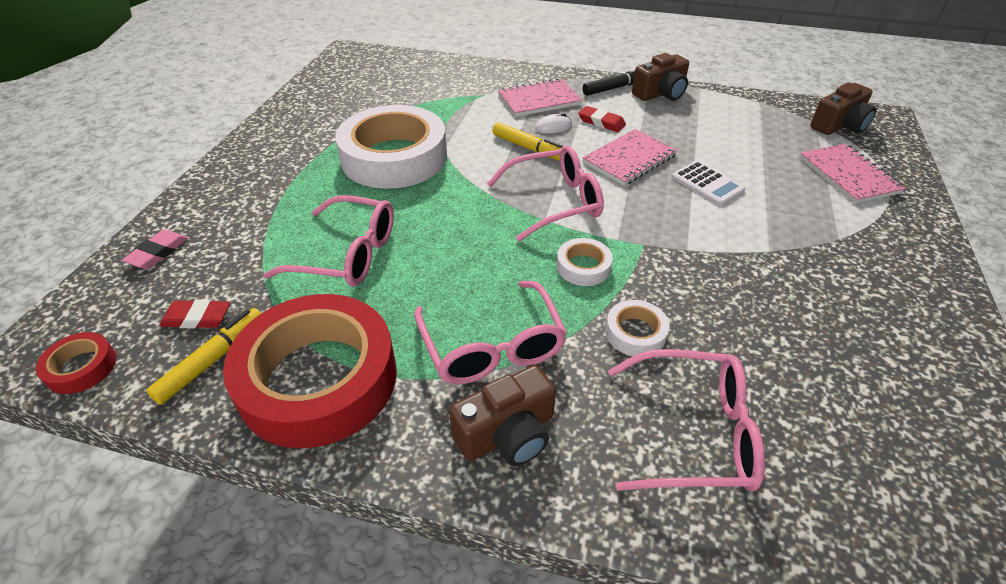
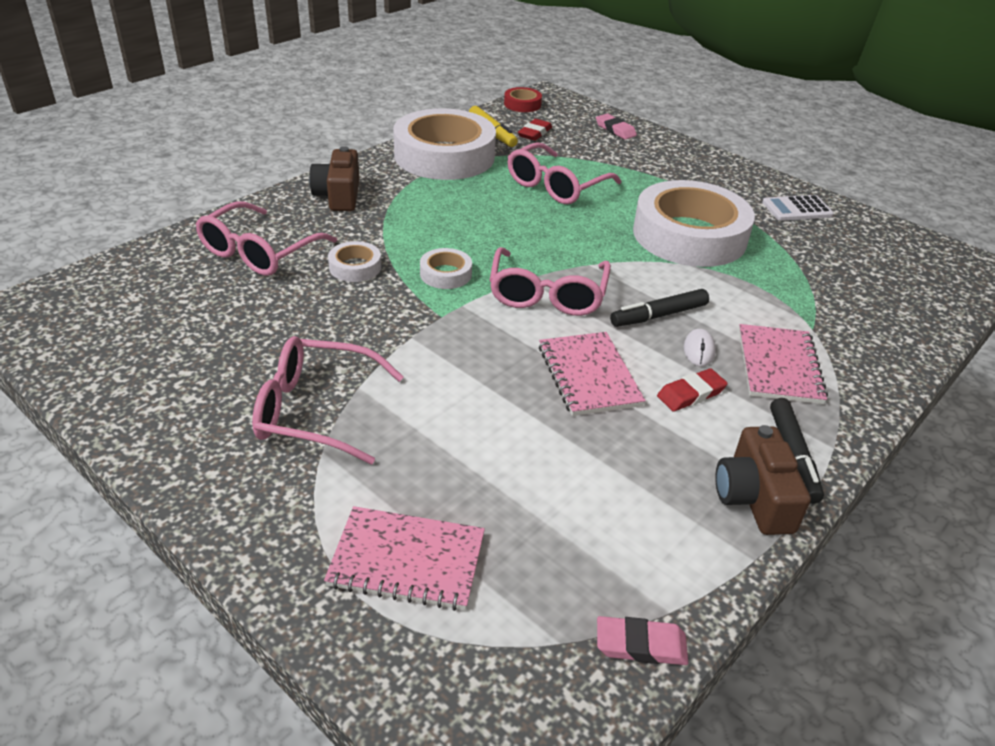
camera: 115 degrees right, 5 degrees down
(318, 379) = (444, 156): red tape -> white tape
(492, 346) = (408, 211): pink glasses -> pink glasses (315, 410)
(529, 148) = (658, 315): yellow marker -> black marker
(707, 184) = (496, 410): white calculator -> white calculator (797, 209)
(785, 105) = (640, 645): none -> pink eraser
(839, 125) = (531, 672): brown camera -> none

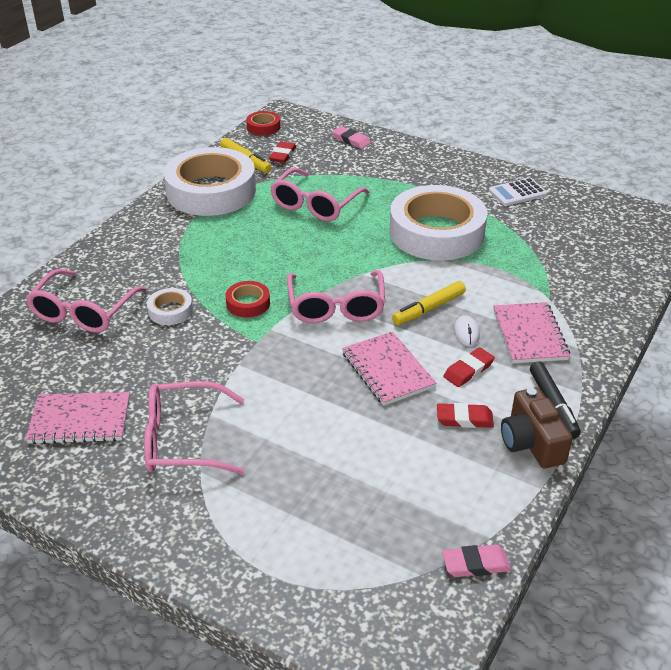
camera: 10 degrees left, 0 degrees up
(339, 195) = (132, 246): brown camera -> none
(407, 560) = (293, 540): pink notebook -> pink notebook (80, 420)
(445, 274) = (248, 303): white tape -> red tape
(658, 315) = (429, 309): black marker -> yellow marker
(671, 451) = (464, 419): none -> red eraser

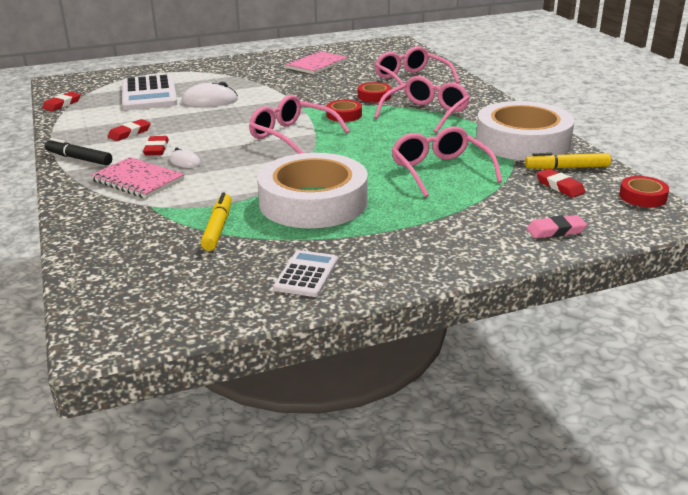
camera: 130 degrees right, 10 degrees down
(170, 311) = (374, 96): white tape -> red tape
(183, 440) = (260, 77): pink glasses -> pink glasses (426, 113)
(311, 425) = (210, 101): none -> white mouse
(349, 502) = (149, 94): none -> white calculator
(387, 370) = (206, 129): pink notebook -> none
(429, 309) = (231, 160): yellow marker -> yellow marker (218, 228)
(475, 564) = (62, 104): pink eraser -> red eraser
(531, 442) = (76, 141): brown camera -> none

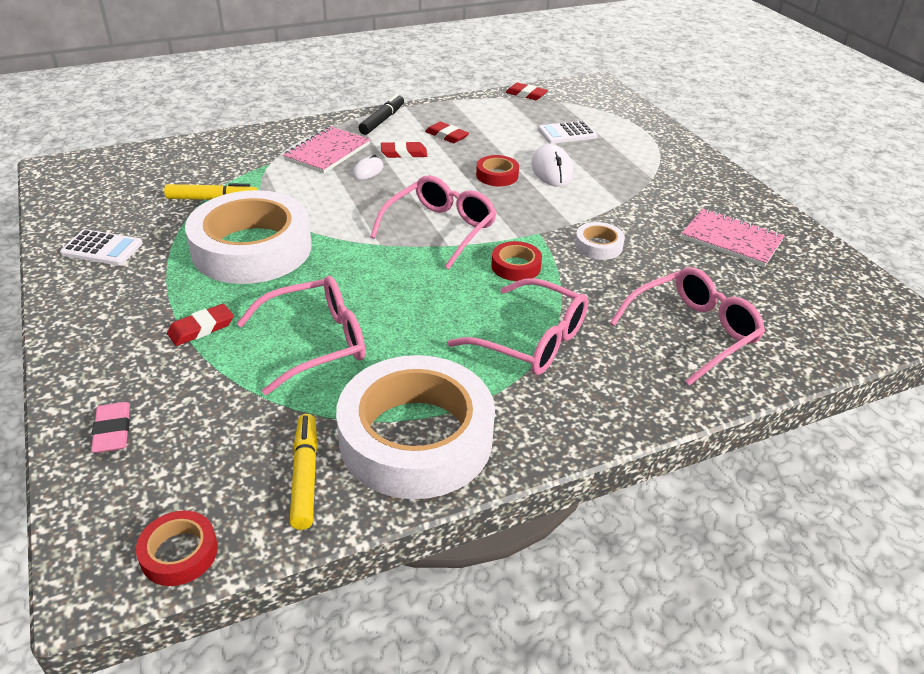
camera: 85 degrees right, 10 degrees up
(149, 94) = (567, 133): white calculator -> white calculator, size x0.55
(320, 94) = (598, 246): none -> white tape
(374, 96) = (598, 292): red tape -> red tape (497, 175)
(559, 186) = (241, 456): red eraser -> red eraser (201, 328)

